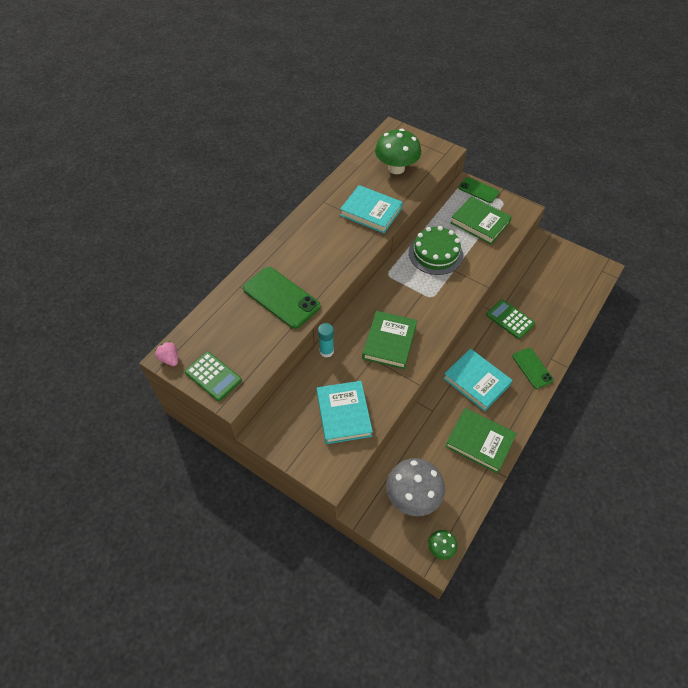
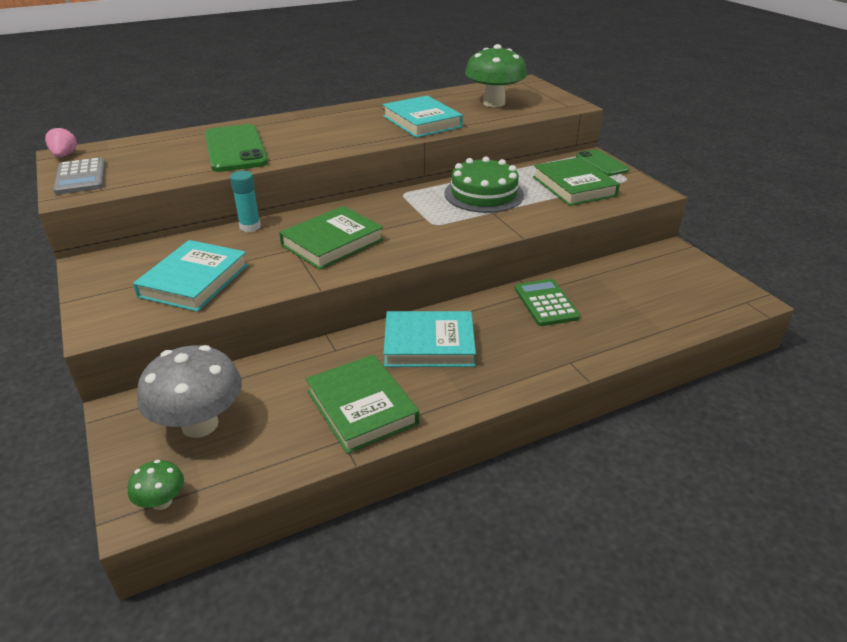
camera: 30 degrees right, 20 degrees down
(213, 376) = (80, 177): green calculator -> grey calculator
(476, 381) = (429, 344): turquoise book -> turquoise book turned 75 degrees counterclockwise
(532, 368) = (529, 361): green phone -> none

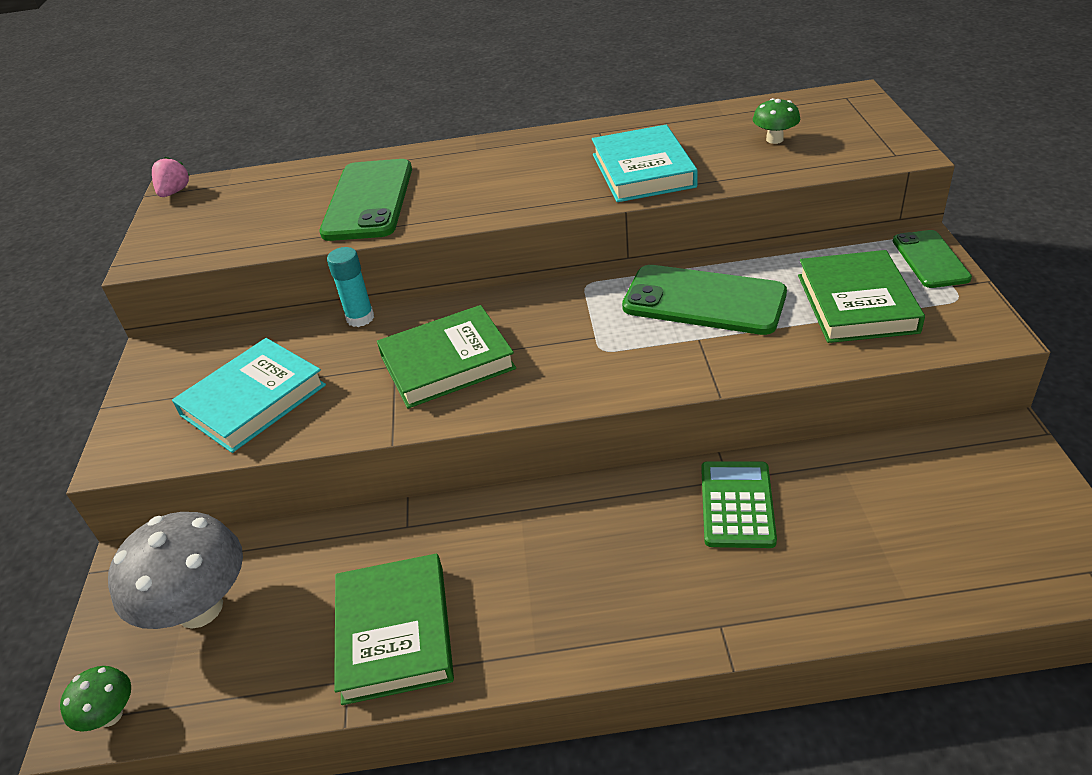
camera: 25 degrees right, 5 degrees up
(80, 177) = (172, 231): grey calculator -> none
(429, 344) = (531, 545): turquoise book -> none
(484, 194) = (704, 301): green cake -> green phone
(494, 103) = (774, 139): green mushroom -> green mushroom, size x0.48

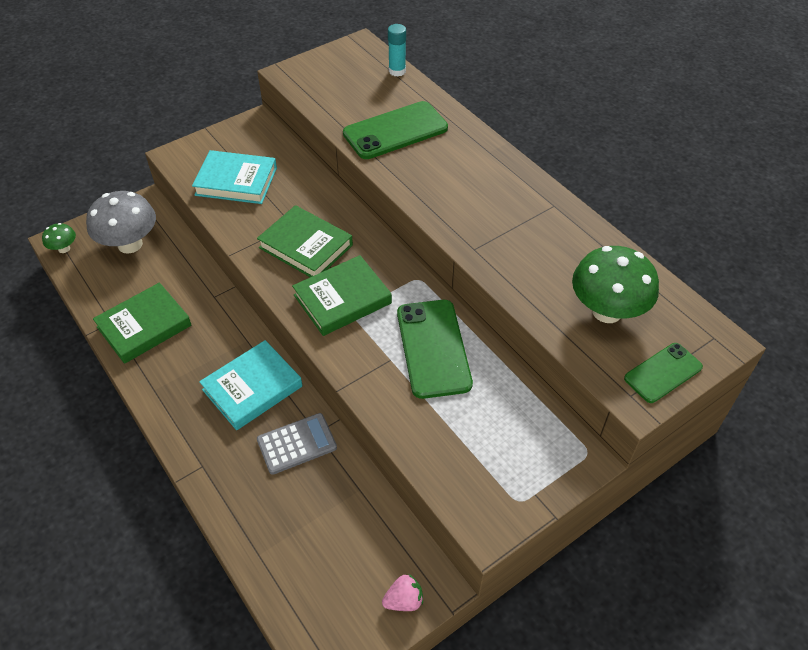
camera: 55 degrees right, 10 degrees up
(174, 192) = (357, 44): pink strawberry -> pink strawberry (404, 600)
(360, 318) = (326, 188): turquoise glue stick -> turquoise glue stick (397, 71)
(643, 171) = (512, 250): turquoise book -> turquoise book (252, 388)
(737, 505) = (297, 444): green calculator -> grey calculator
(774, 139) = (607, 311): green mushroom -> green mushroom, size x2.08
(856, 303) = (477, 437): green book -> green book (342, 299)
(930, 259) = (563, 471): green phone -> green phone (663, 373)

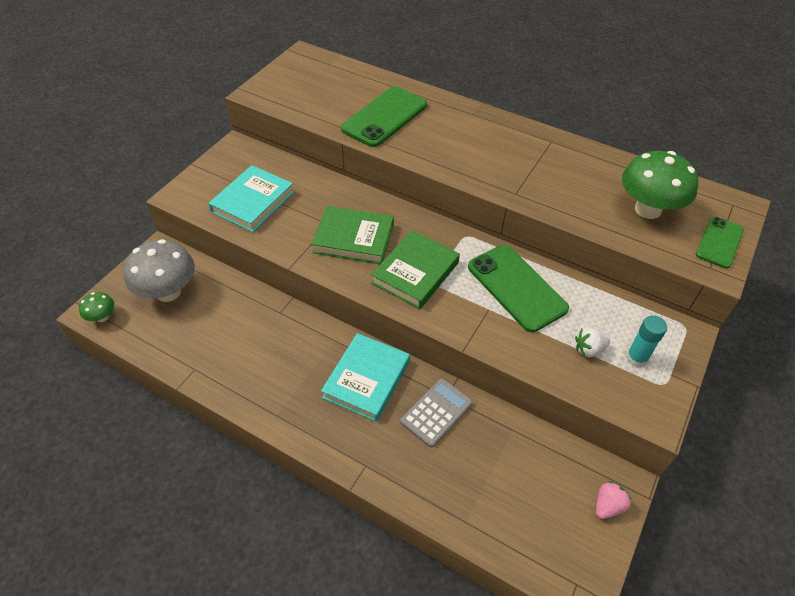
camera: 25 degrees left, 0 degrees up
(144, 326) = (230, 361): green book -> none
(236, 181) = (253, 202): turquoise book -> turquoise book turned 45 degrees counterclockwise
(397, 71) = (351, 68): turquoise glue stick -> turquoise glue stick (636, 358)
(464, 436) = (588, 349): none -> white strawberry

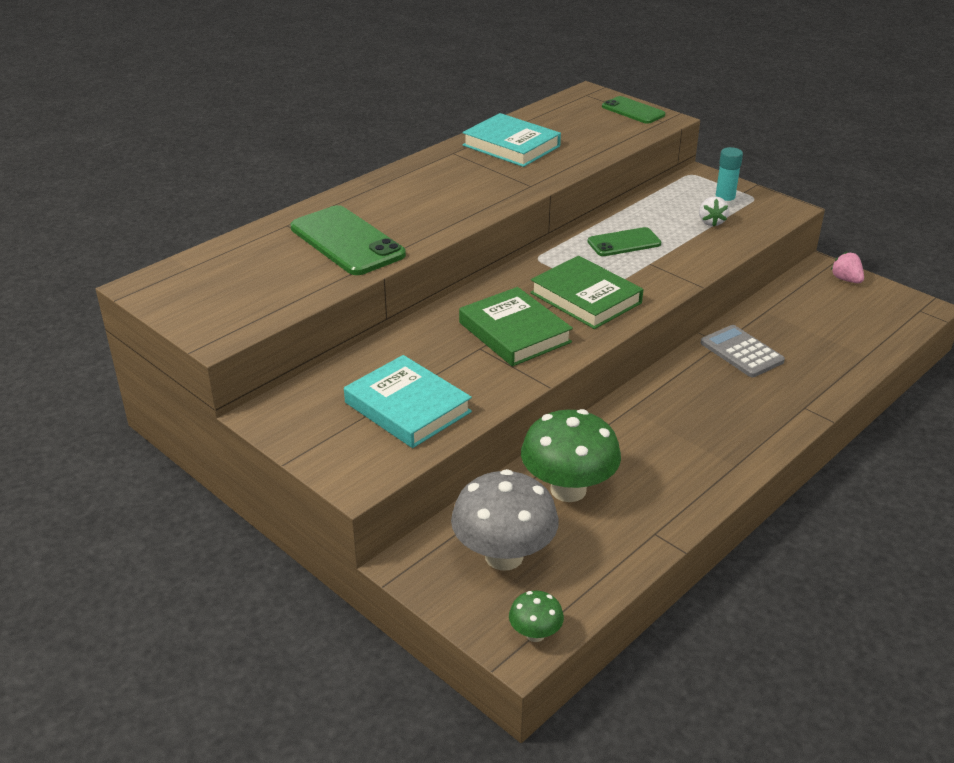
camera: 75 degrees left, 15 degrees down
(353, 239) = (514, 332): green book -> green book turned 60 degrees counterclockwise
(366, 379) = (692, 392): turquoise book -> turquoise book (511, 146)
(516, 287) = (624, 243): green phone -> green phone, size x0.60
(647, 209) = (580, 129): green mushroom -> green mushroom (568, 489)

